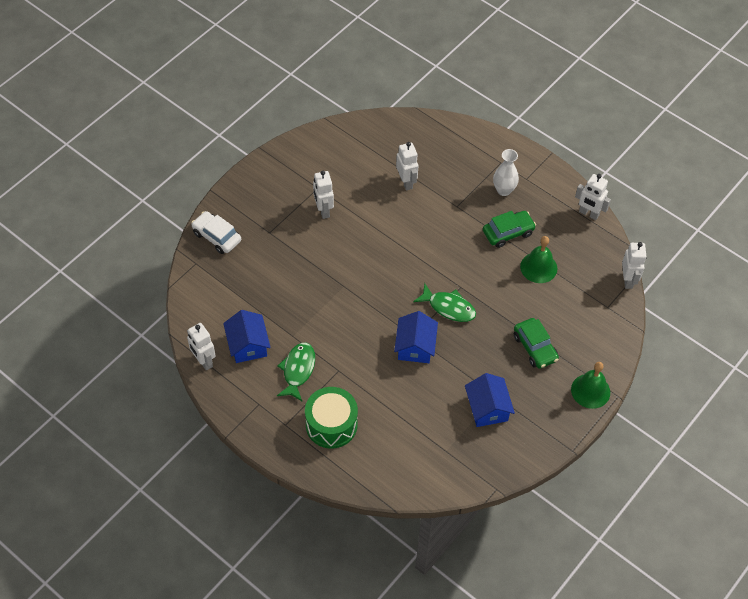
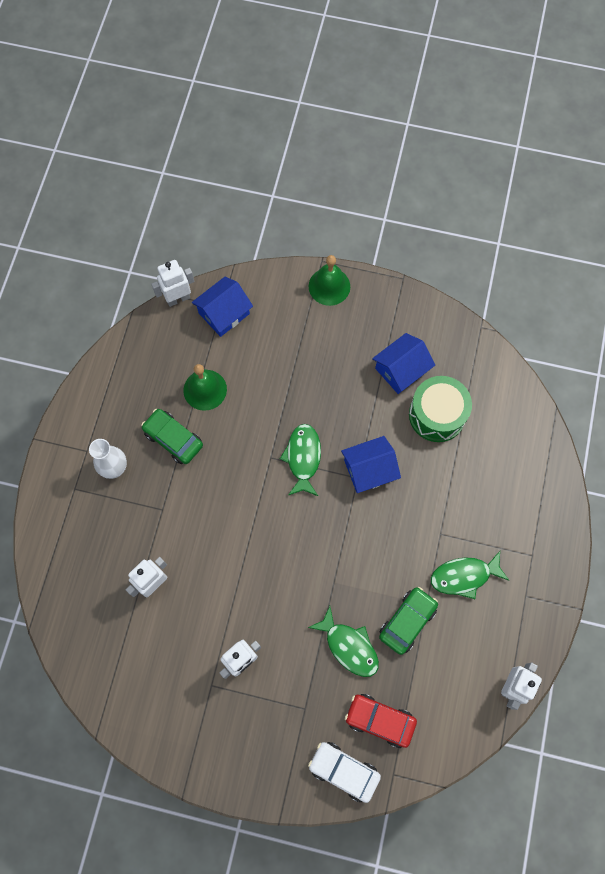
camera: 115 degrees left, 15 degrees up
(217, 237) = (343, 771): white car -> white car turned 105 degrees clockwise
(234, 271) = (379, 720): none -> red car
(248, 345) = (464, 648): blue house -> blue house (224, 313)
(294, 275) = (349, 646): none -> green fish
(331, 424) = (505, 509): green drum -> green drum (437, 415)
(535, 347) = (307, 354): green car -> green car (407, 621)
(588, 214) = (107, 367): white robot -> none

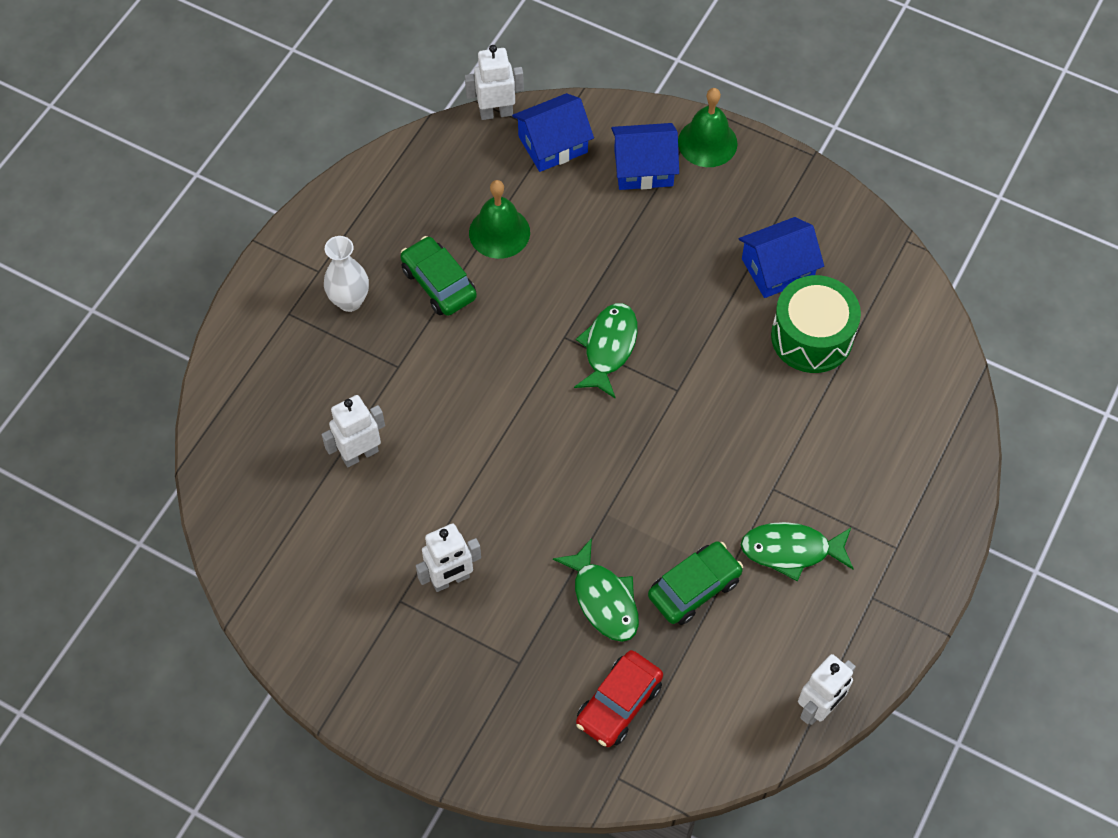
camera: 15 degrees right, 10 degrees down
(343, 771) = (550, 755): white car -> none
(369, 470) = (696, 384): blue house -> blue house (643, 168)
(379, 720) = (619, 704): red car -> red car turned 90 degrees counterclockwise

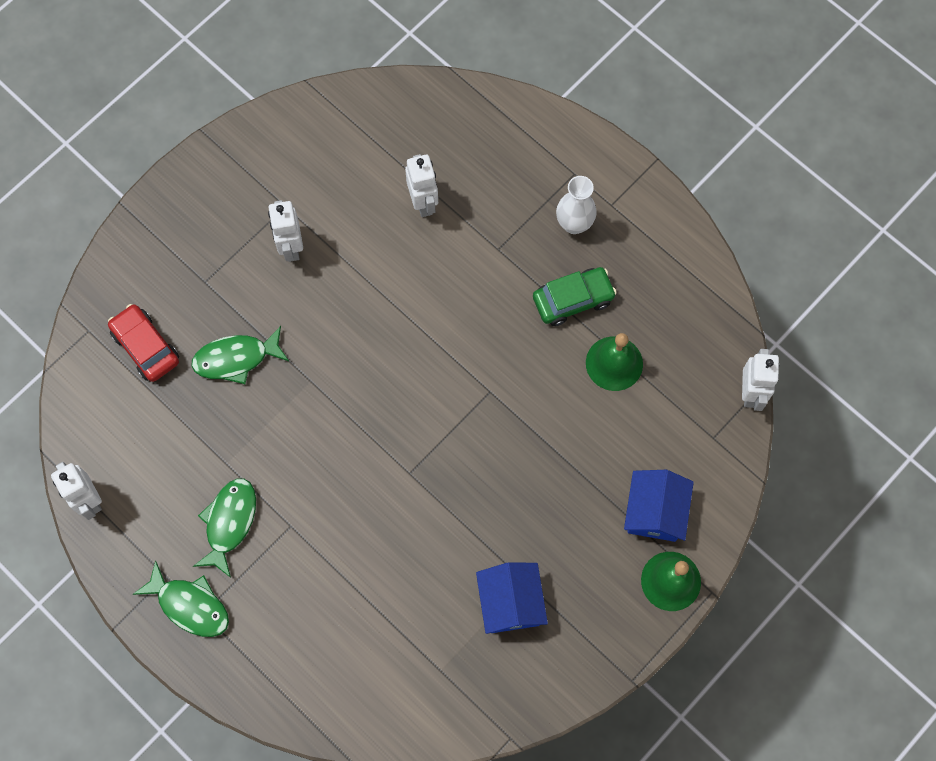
camera: 105 degrees right, 10 degrees up
(553, 144) = (702, 435): blue house -> none
(609, 348) = (468, 426): green fish -> green fish (190, 605)
(694, 588) = (222, 433): green car -> none
(811, 337) = (429, 610): green drum -> none

